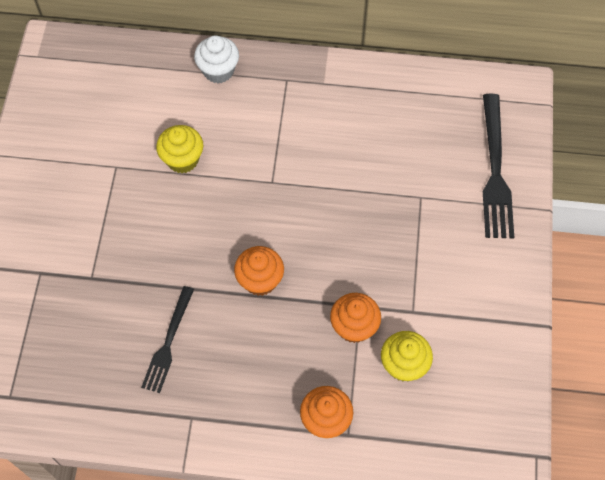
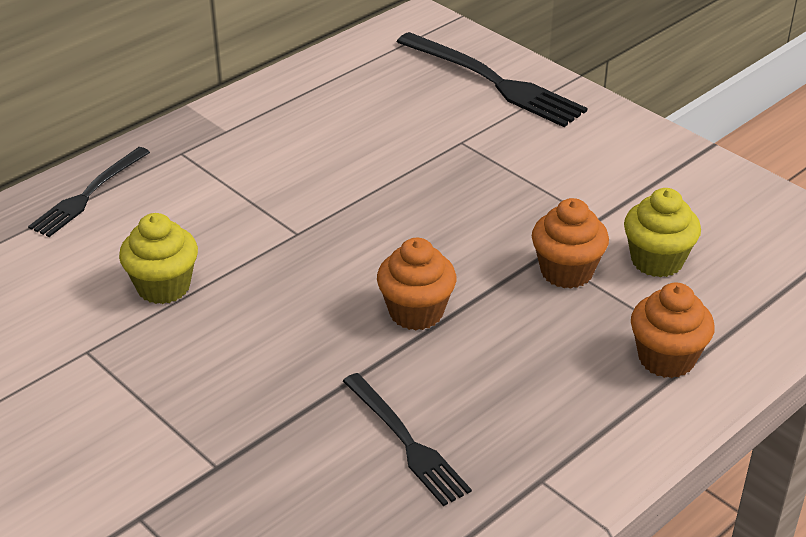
camera: 50 degrees left, 25 degrees down
(218, 71) = (89, 194): white cupcake -> black fork

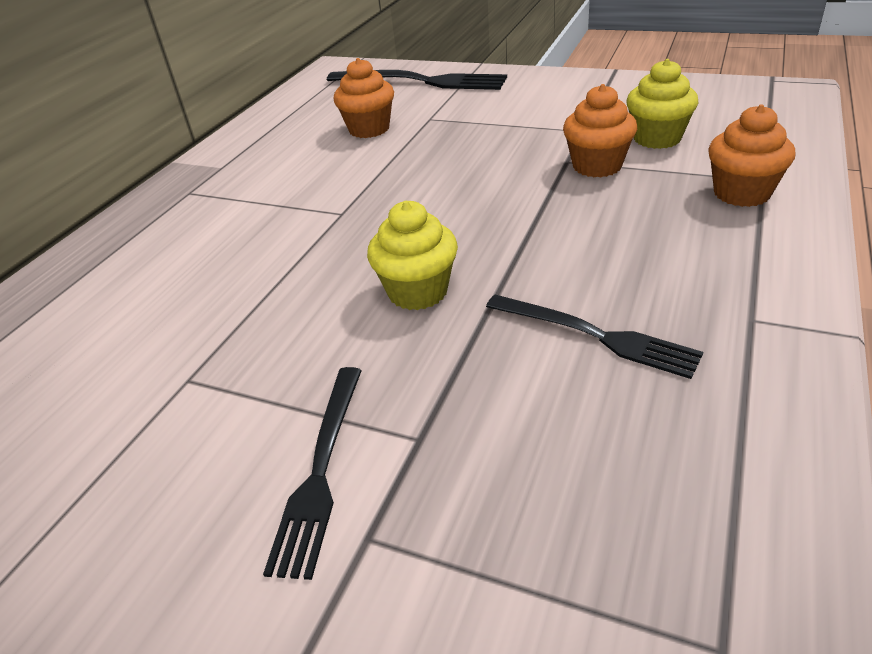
camera: 20 degrees left, 0 degrees up
(89, 194) = (112, 247): black fork -> black fork (321, 469)
(163, 287) = (238, 294): yellow cupcake -> yellow cupcake (418, 291)
(416, 312) = (501, 232): orange cupcake -> orange cupcake (369, 129)

